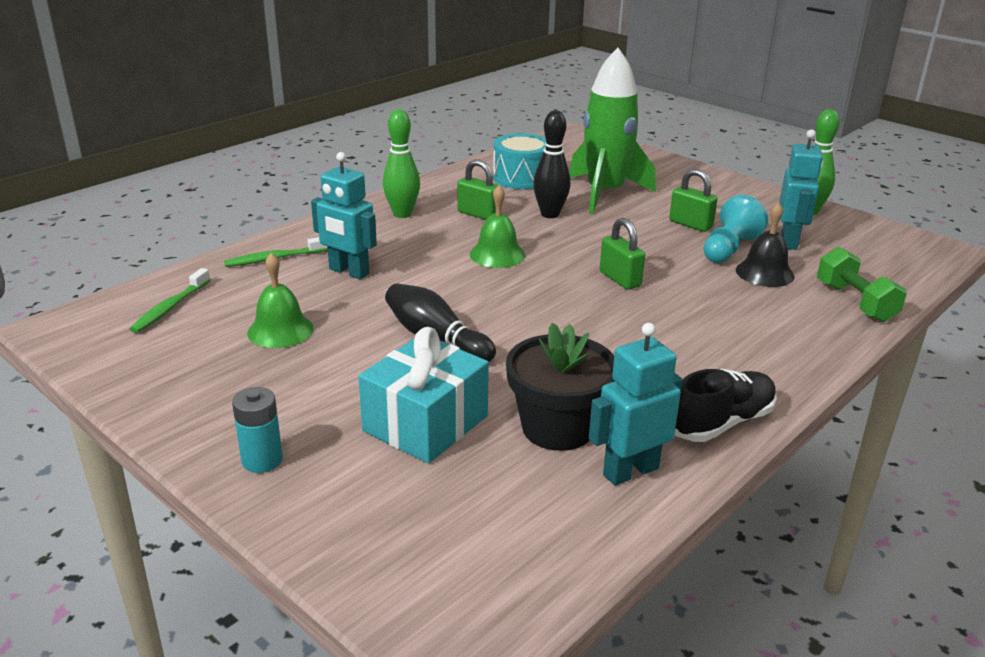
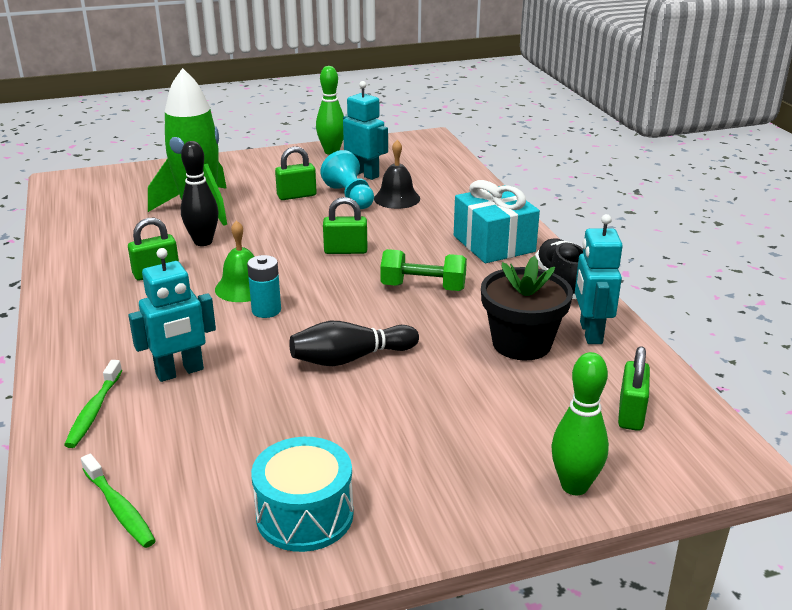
camera: 60 degrees left, 0 degrees up
(262, 460) = (462, 501): turquoise battery -> turquoise battery (266, 310)
(280, 330) = (250, 441): green bell -> none
(402, 214) = (99, 310): green bowling pin -> green bowling pin (574, 486)
(425, 423) = (472, 400): turquoise gift -> turquoise gift (494, 244)
(487, 539) = (630, 413): none -> green padlock
(521, 178) = (114, 231): turquoise drum -> turquoise drum (305, 515)
(855, 302) = (464, 187): green dumbbell -> green dumbbell (423, 287)

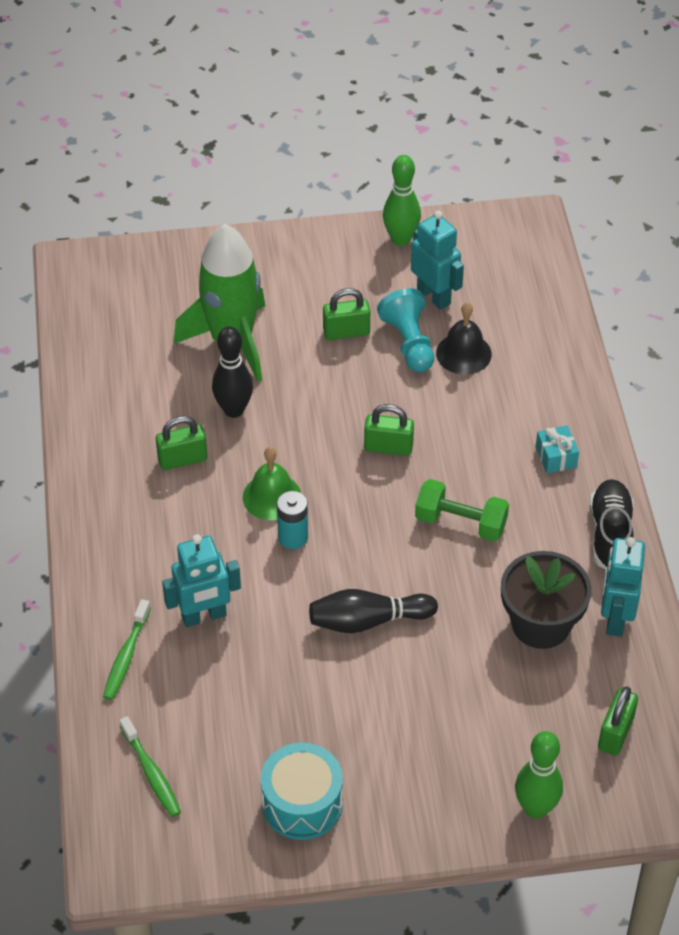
camera: 10 degrees right, 20 degrees up
(494, 244) = (556, 457): turquoise gift -> turquoise gift, size x0.48

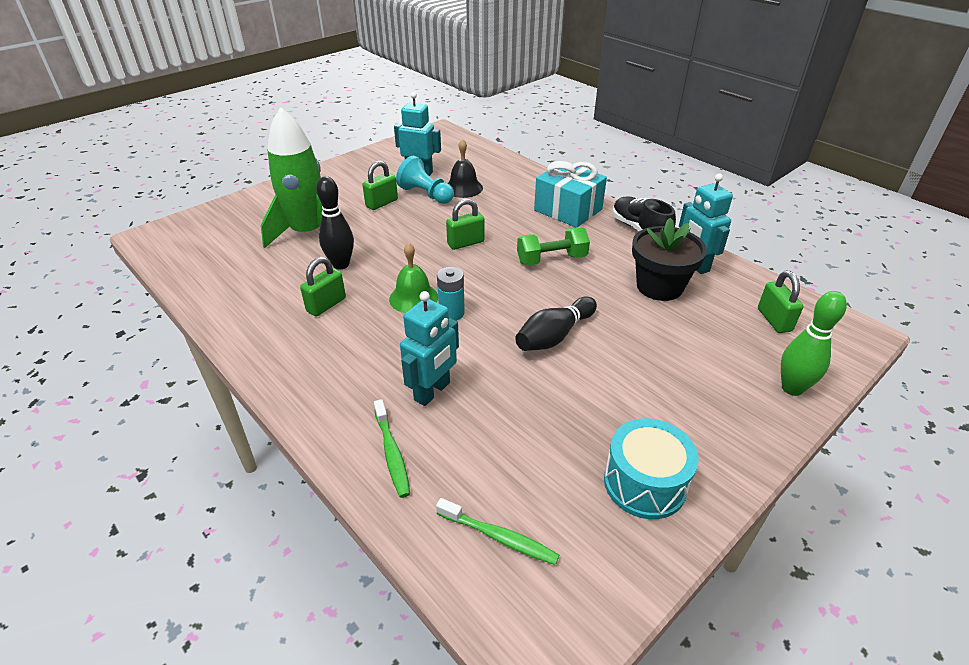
camera: 35 degrees left, 10 degrees down
(401, 239) = (374, 157): green bowling pin -> none
(556, 457) = (568, 210): turquoise gift -> turquoise gift, size x2.06

